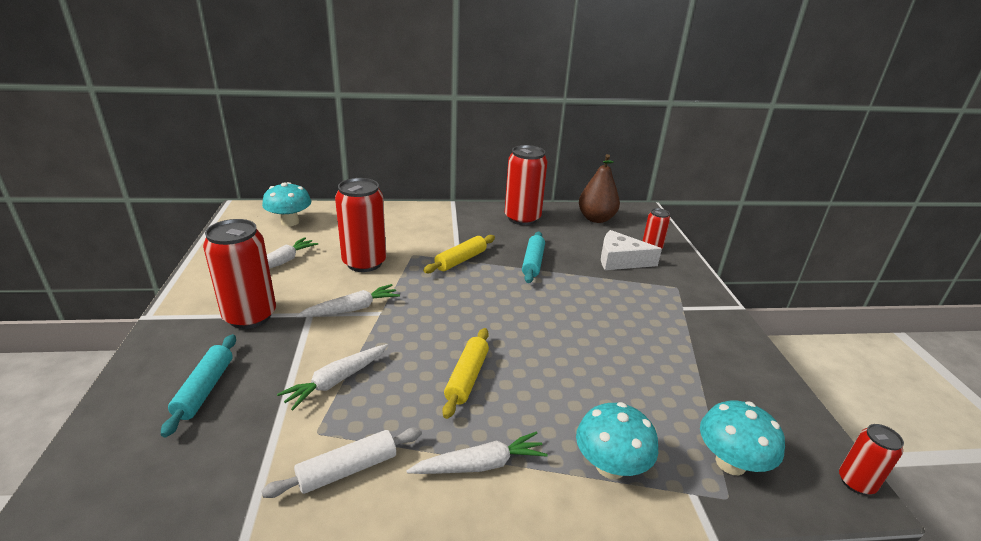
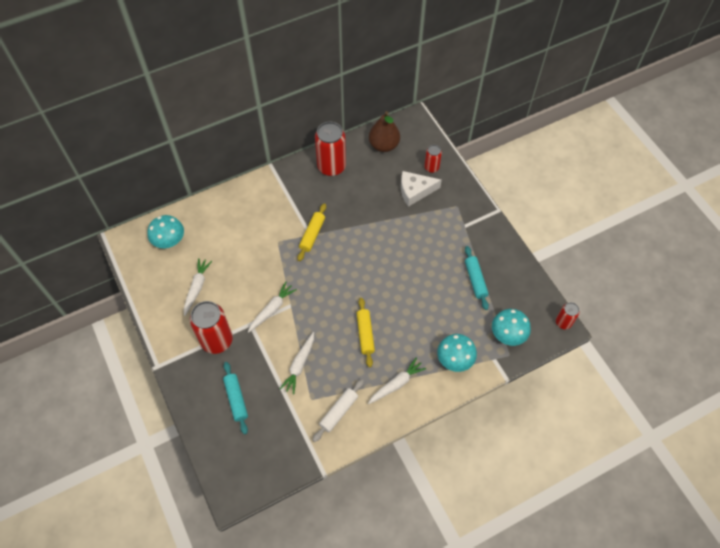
camera: 20 degrees left, 30 degrees up
(364, 263) = (251, 264): red can -> none
(533, 263) = (360, 217): turquoise rolling pin -> turquoise rolling pin (475, 280)

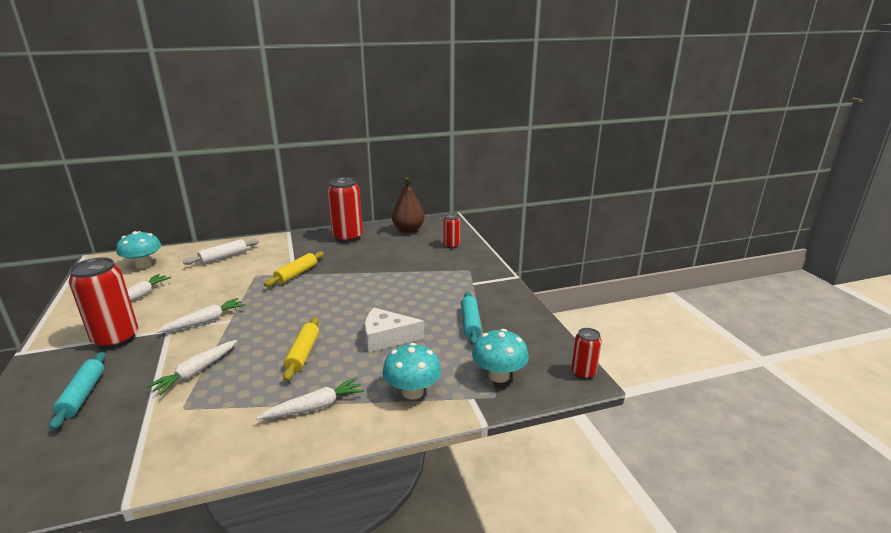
camera: 10 degrees right, 35 degrees down
(338, 412) = (210, 427): white rolling pin -> white rolling pin (223, 257)
(415, 191) = (426, 257): white cheese -> white cheese (387, 338)

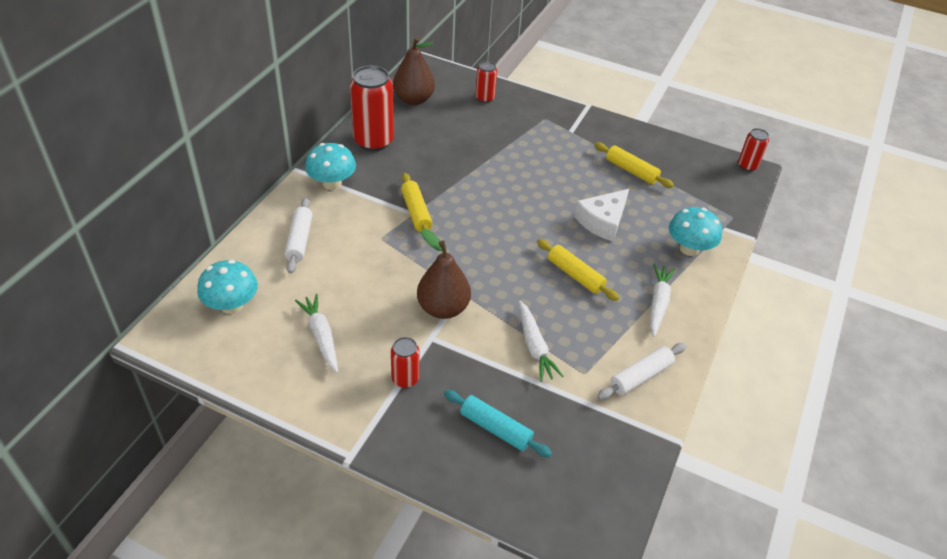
camera: 50 degrees left, 20 degrees up
(116, 339) = (405, 379): red can -> red can, size x0.53
(203, 439) = (640, 376): none -> white rolling pin
(205, 321) = (443, 308): white carrot -> brown pear
(470, 323) = (631, 171): turquoise rolling pin -> yellow rolling pin
(499, 375) = (712, 201): turquoise mushroom -> turquoise mushroom (332, 183)

